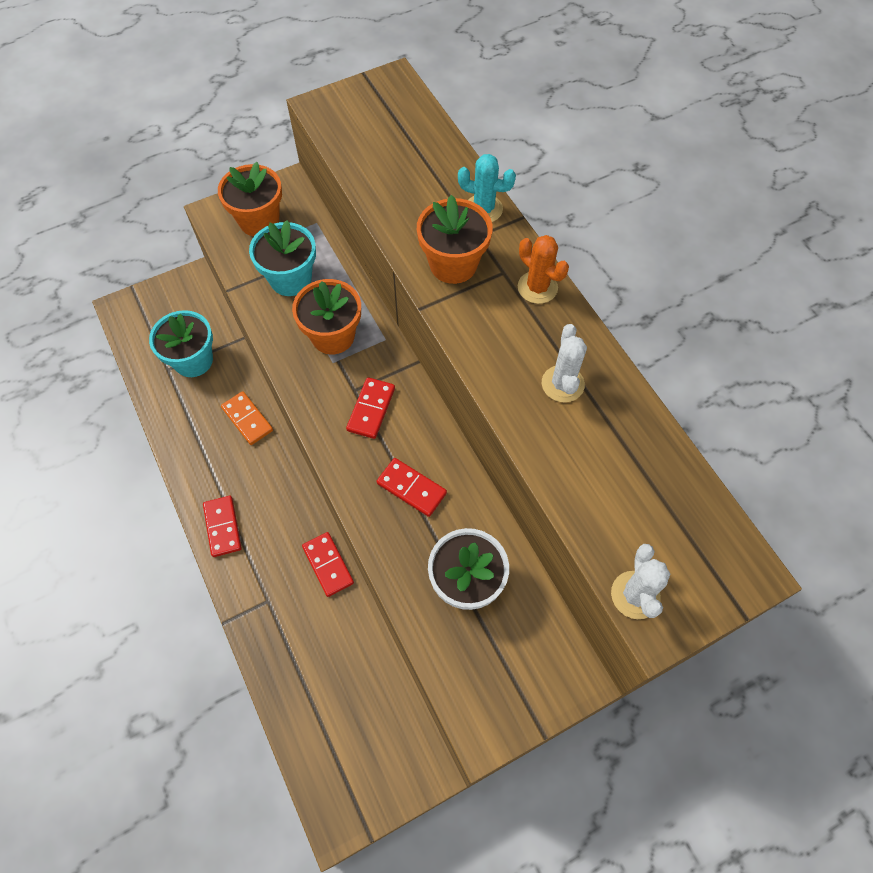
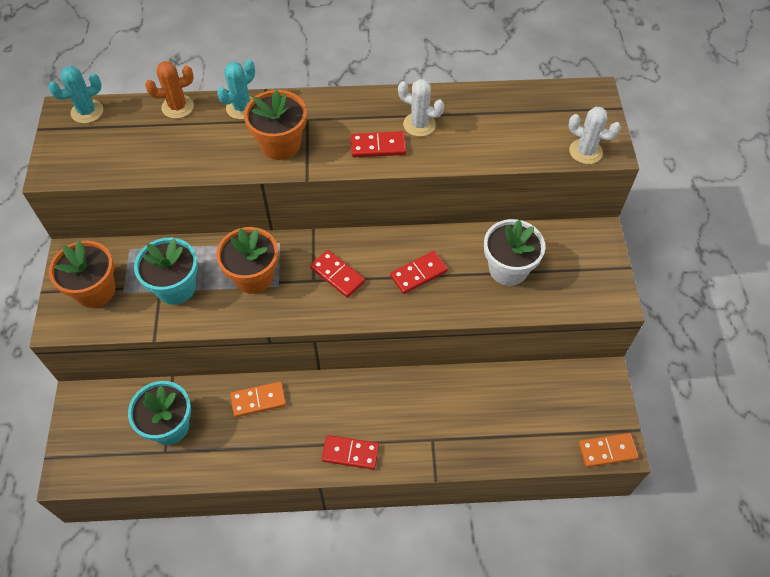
camera: 65 degrees left, 5 degrees down
(327, 806) = (607, 451): none -> orange domino
(328, 565) = (423, 384): red domino -> red domino (378, 146)
(403, 95) = (87, 112): none -> turquoise cactus
(537, 287) = (333, 106): orange cactus -> orange cactus (177, 107)

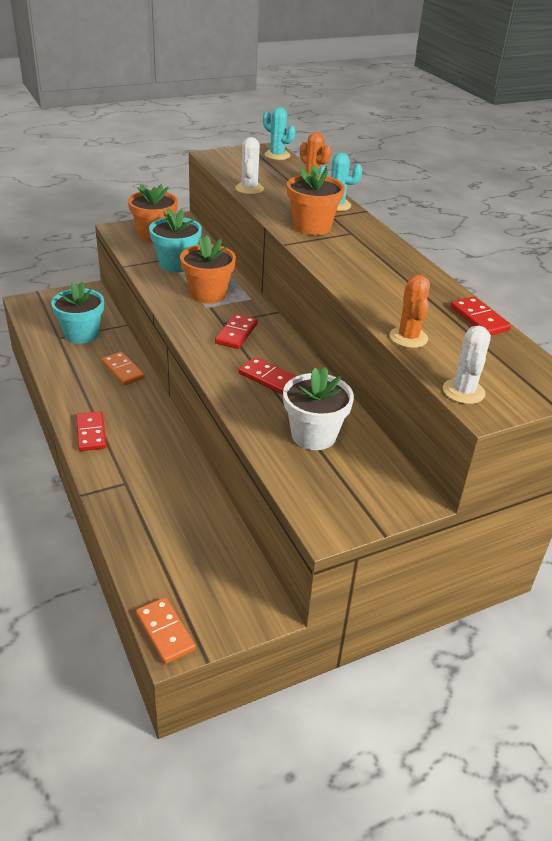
camera: 65 degrees right, 20 degrees down
(378, 146) = (351, 269): red domino -> red domino (479, 319)
(419, 124) = (399, 285): white cactus -> white cactus (249, 189)
(503, 153) = (408, 337): none -> orange cactus

